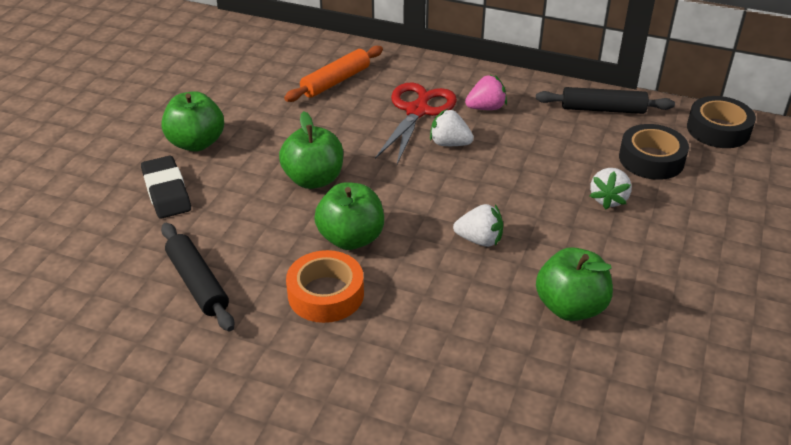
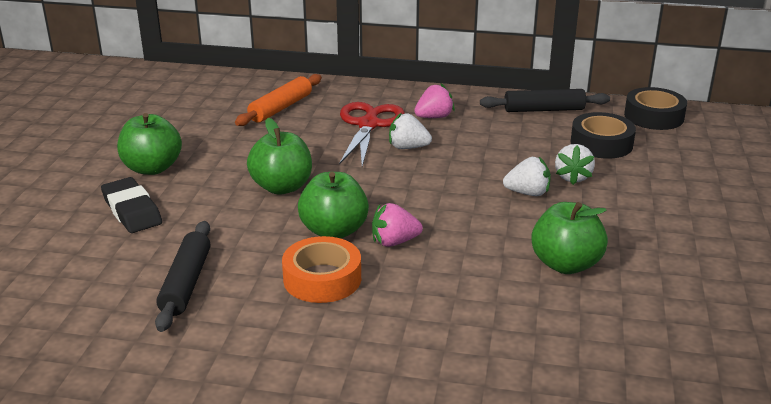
camera: 10 degrees left, 10 degrees down
(198, 283) = (186, 283): black rolling pin -> black rolling pin turned 45 degrees clockwise
(406, 259) = (394, 242): none -> pink strawberry
(479, 240) = (461, 220): white strawberry -> white strawberry (527, 193)

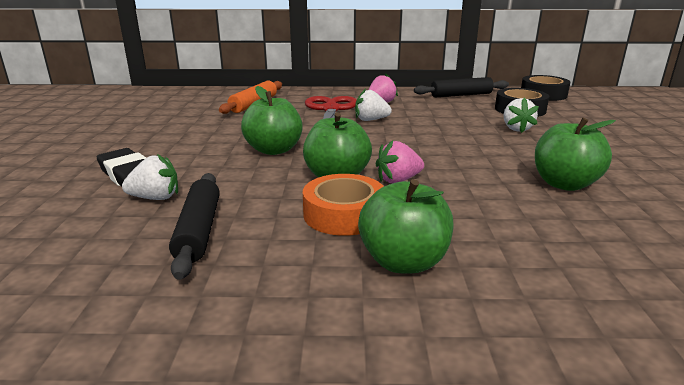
camera: 10 degrees left, 5 degrees down
(152, 168) = (147, 145): green apple -> green apple (403, 262)
(527, 193) = (489, 140): white strawberry -> white strawberry (156, 198)

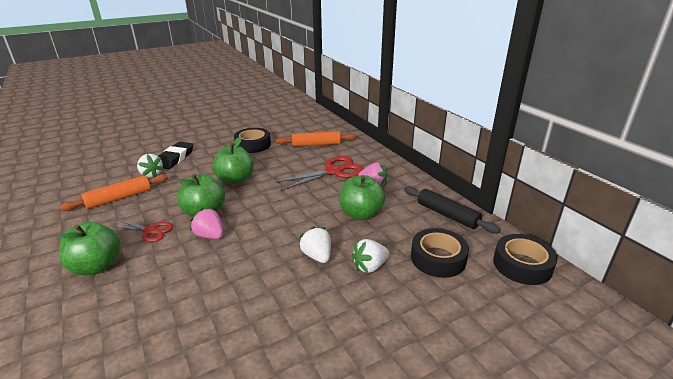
camera: 60 degrees right, 5 degrees up
(190, 128) = (253, 145): none -> black tape
(199, 231) = (119, 198): black rolling pin -> orange rolling pin
(344, 214) = (150, 231): orange tape -> red scissors
(371, 120) = (325, 193): white strawberry -> white strawberry (317, 256)
(564, 184) = (243, 315): green apple -> green apple (361, 214)

